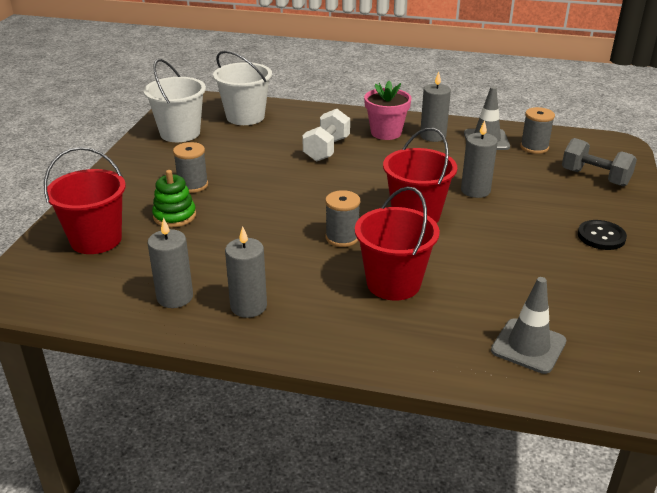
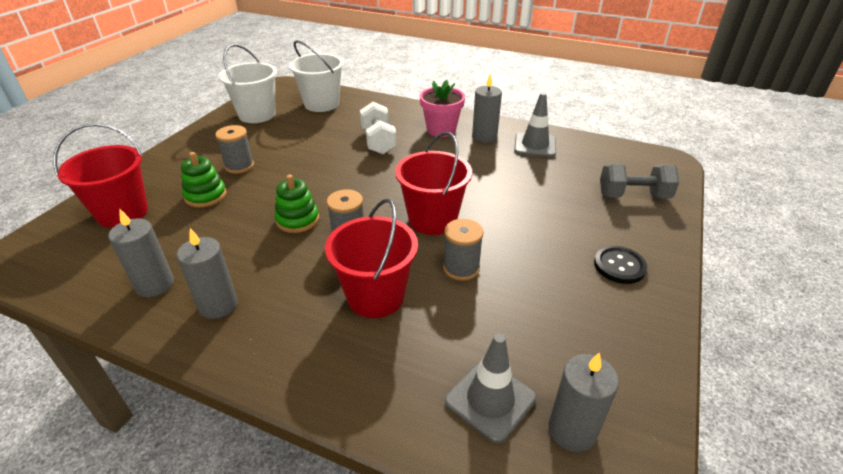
camera: 10 degrees right, 5 degrees up
(283, 228) = (297, 220): none -> green stacking toy
(326, 149) = (378, 141): white dumbbell -> white dumbbell turned 45 degrees counterclockwise
(475, 190) = (503, 198): grey candle -> grey candle (572, 430)
(534, 147) = (580, 157): grey spool -> grey spool (461, 268)
(595, 177) = (633, 196): grey dumbbell -> grey dumbbell turned 45 degrees counterclockwise

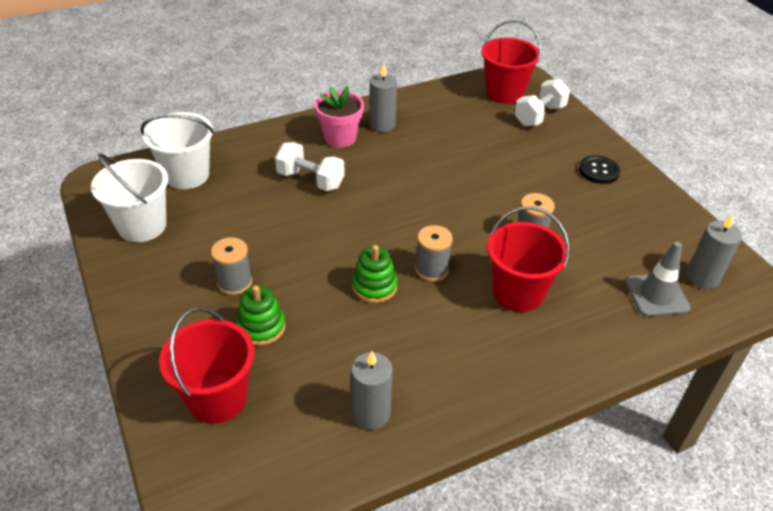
camera: 50 degrees left, 5 degrees up
(218, 305) = (441, 383): grey candle -> none
(432, 219) = (460, 216): red bucket -> red bucket (504, 93)
(535, 145) = (427, 111): grey traffic cone -> none
(633, 196) = (539, 116): grey dumbbell -> white dumbbell

